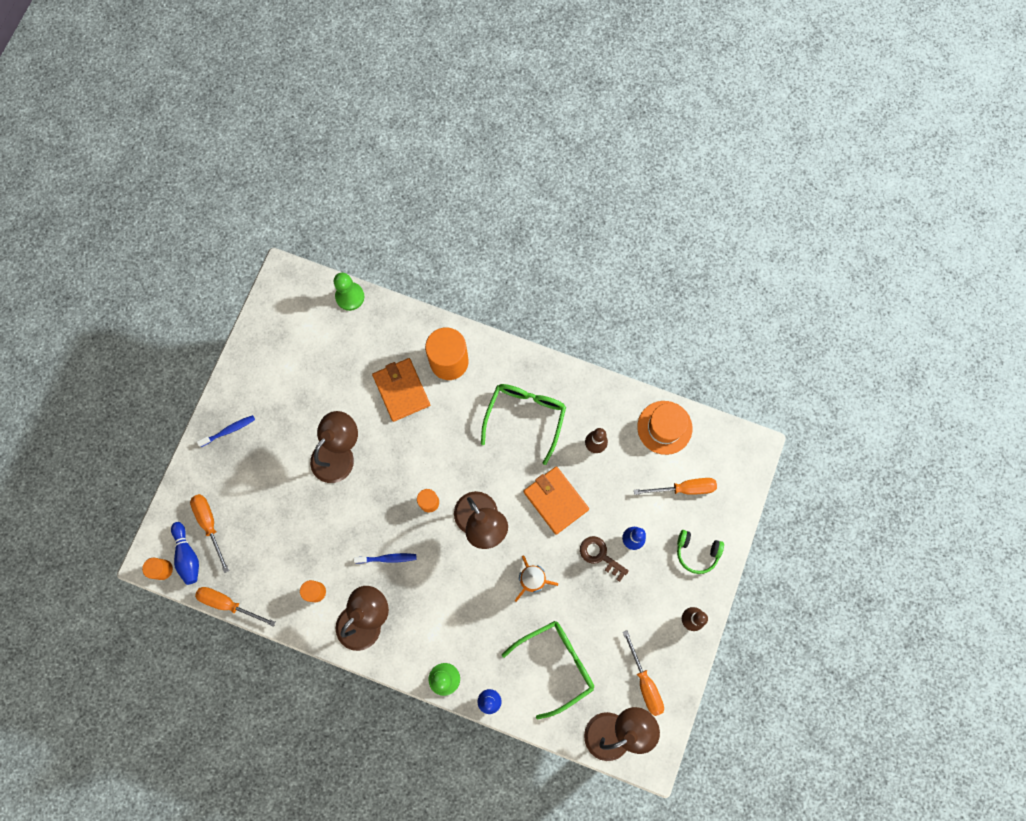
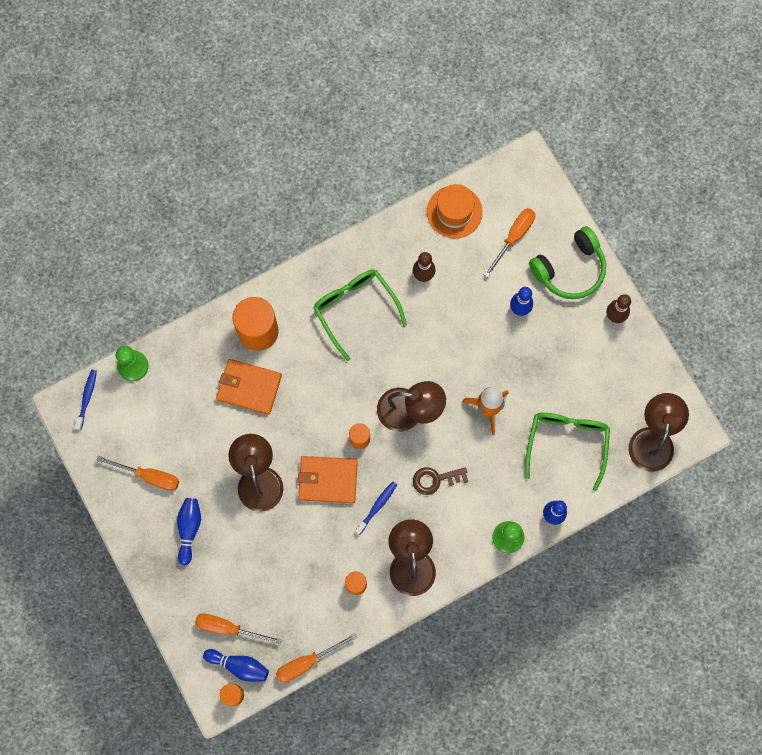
camera: 50 degrees left, 0 degrees up
(229, 430) = (161, 552): blue toothbrush -> blue toothbrush (87, 398)
(261, 436) = (189, 529): none -> blue bowling pin
(555, 500) = (441, 340): orange wallet -> orange wallet (327, 480)
(600, 555) = (512, 342): brown key -> brown key (435, 479)
(645, 682) = (634, 388): orange screwdriver -> orange screwdriver (149, 476)
(696, 552) = (569, 269): green headphones -> green headphones, size x1.61

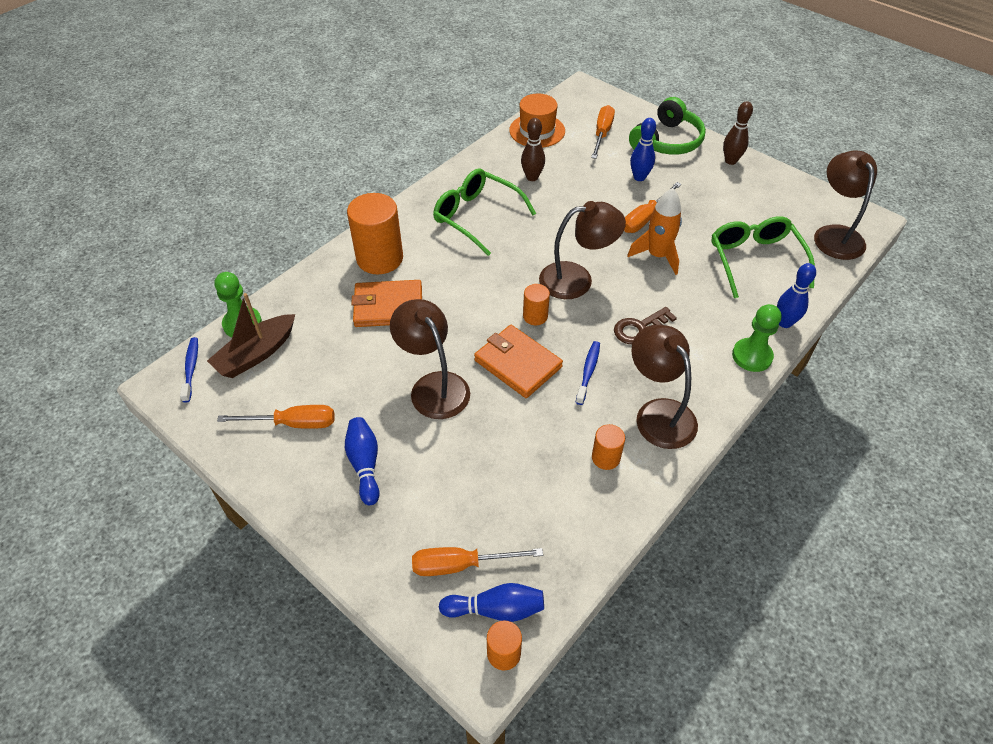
camera: 20 degrees left, 25 degrees down
(137, 401) = (256, 354): none -> brown boat
(307, 662) = (588, 571): orange screwdriver -> orange screwdriver (645, 218)
(327, 480) = (517, 363): orange wallet -> orange wallet turned 60 degrees clockwise

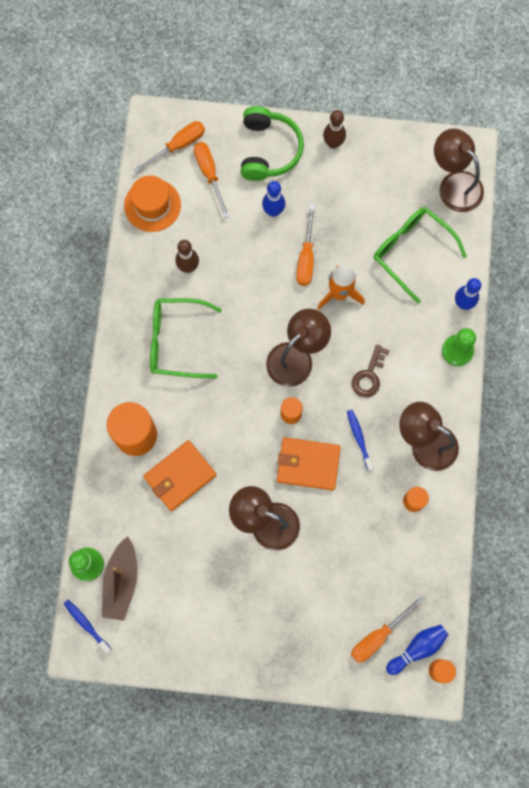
camera: 35 degrees left, 25 degrees up
(293, 423) = (197, 616): orange screwdriver -> orange screwdriver (178, 146)
(365, 464) = (268, 612): blue bowling pin -> none

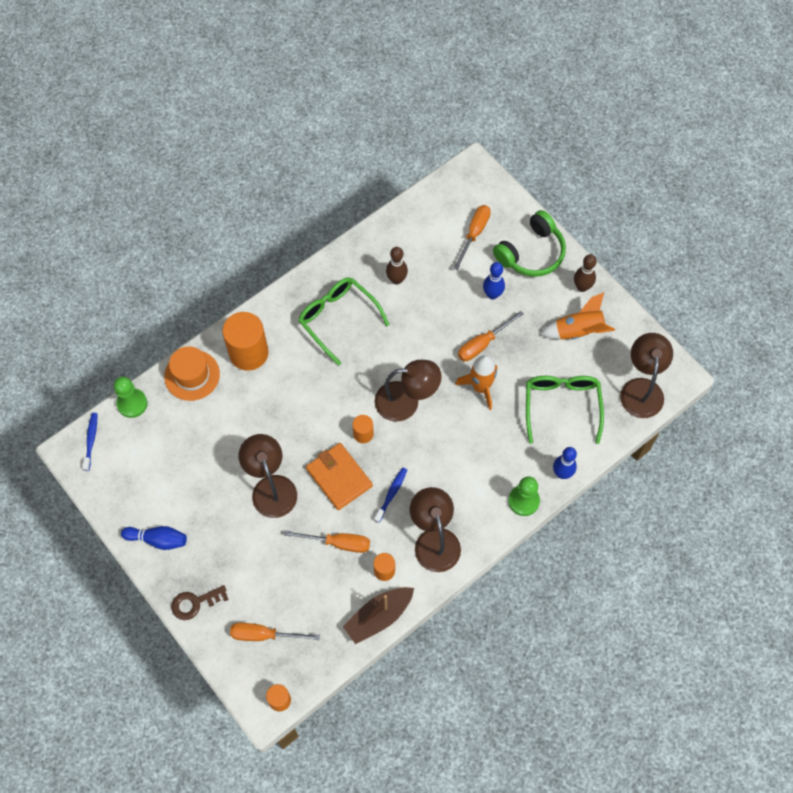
camera: 45 degrees right, 10 degrees down
(121, 582) = (141, 435): brown boat -> brown boat (379, 617)
(152, 205) = (415, 221): orange hat -> orange hat (192, 375)
(178, 146) = (472, 198): orange screwdriver -> orange screwdriver (338, 543)
(180, 476) = (248, 405): orange wallet -> none
(365, 181) = (578, 331): none -> orange rocket
(369, 375) = (443, 459): brown key -> brown key (195, 603)
(417, 648) = (281, 670): blue bowling pin -> blue bowling pin (158, 540)

